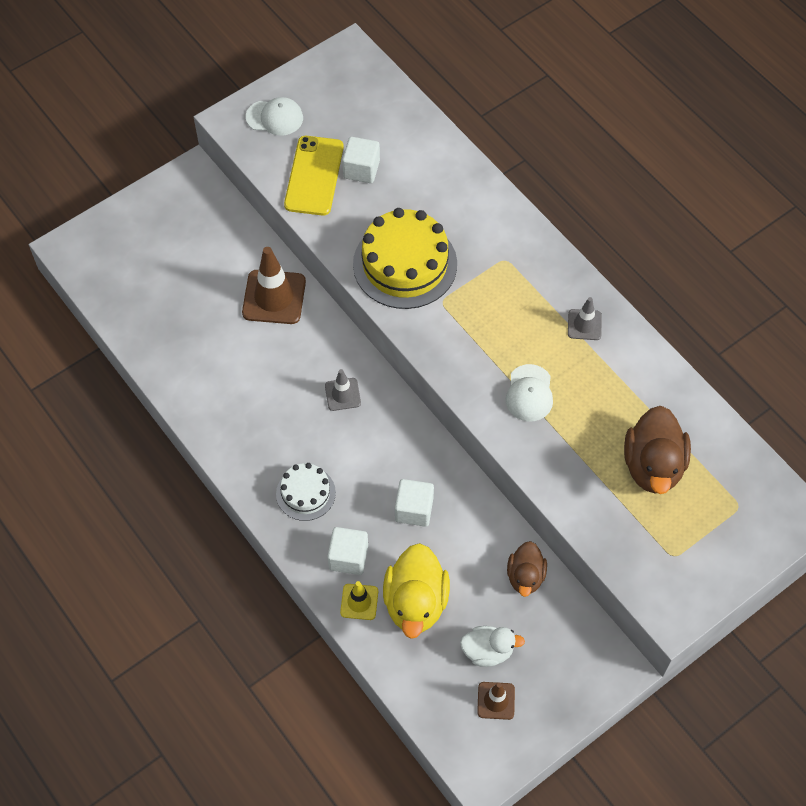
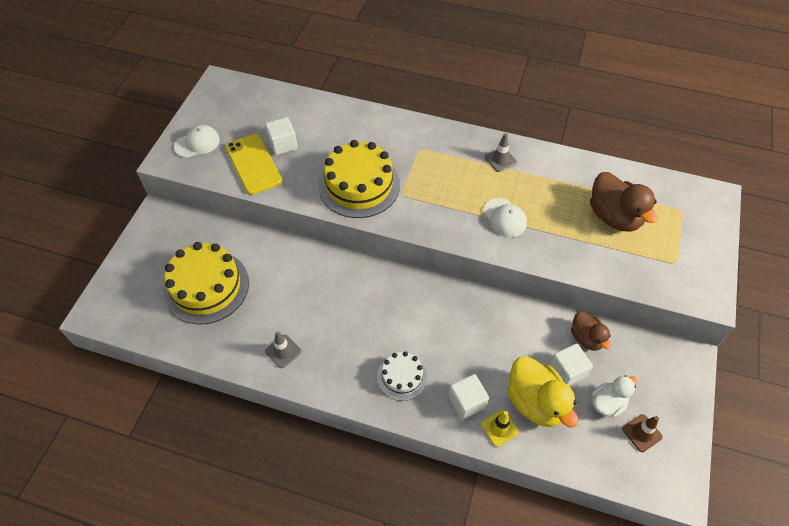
camera: 35 degrees left, 5 degrees down
(187, 283) = (206, 287): none -> yellow cake
(274, 297) = (276, 261): brown traffic cone -> none
(342, 394) = (373, 296): grey traffic cone -> grey traffic cone (283, 351)
(414, 509) = (482, 341): white cube -> white cube (567, 371)

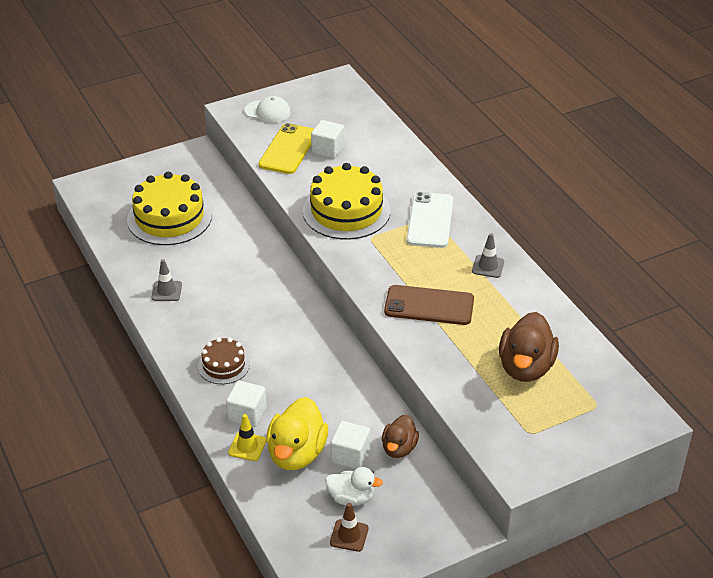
camera: 45 degrees right, 15 degrees down
(402, 377) = (223, 365): white cake -> brown cake
(422, 151) = (430, 220): none -> white phone
(504, 218) = (429, 305): white cap -> brown phone

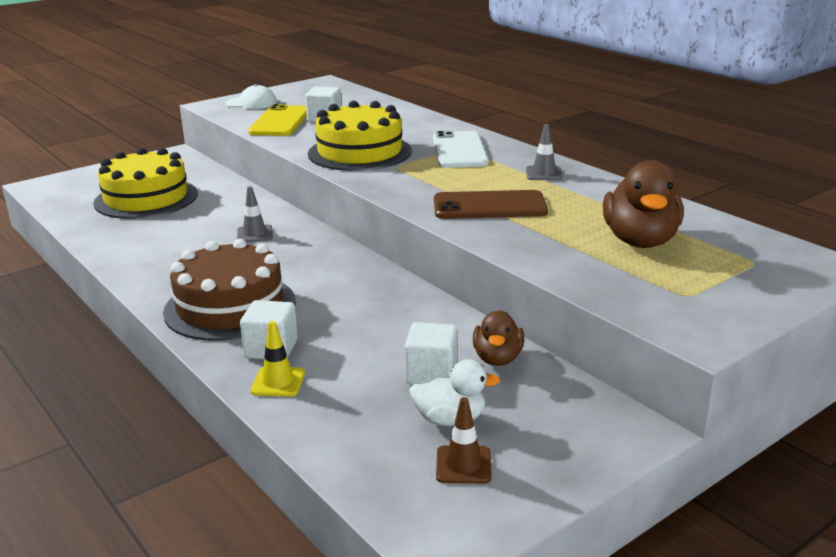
camera: 10 degrees left, 15 degrees down
(166, 291) = (146, 252): grey traffic cone -> grey traffic cone (254, 234)
(223, 365) = (230, 307): brown cake -> brown cake, size x1.83
(296, 454) = (353, 381): yellow duck -> none

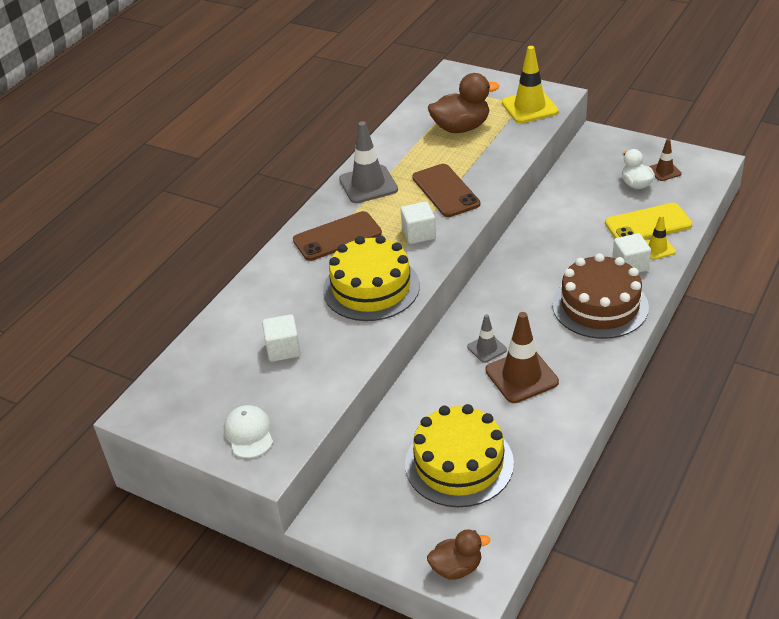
camera: 110 degrees left, 15 degrees up
(195, 241) = (521, 376): none -> brown traffic cone
(280, 122) = (307, 377): yellow phone -> yellow phone (648, 224)
(431, 373) = (603, 201): white cube -> white cube (419, 234)
(459, 150) = (337, 236): white phone -> brown phone
(497, 358) = (570, 186): brown duck -> brown duck (456, 568)
(544, 174) = (368, 184): grey traffic cone -> grey traffic cone, size x1.83
(671, 301) = (529, 107): none -> yellow traffic cone

